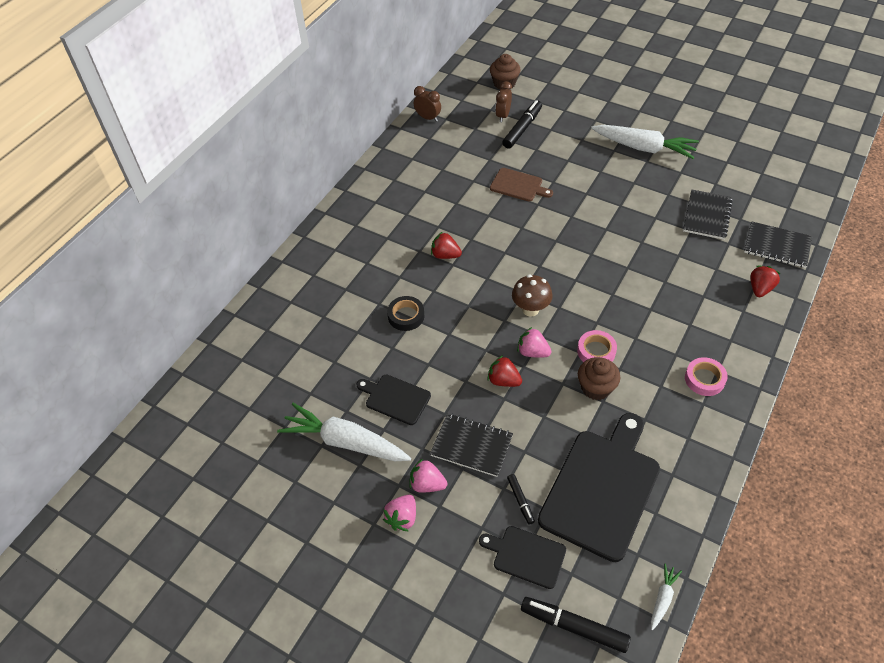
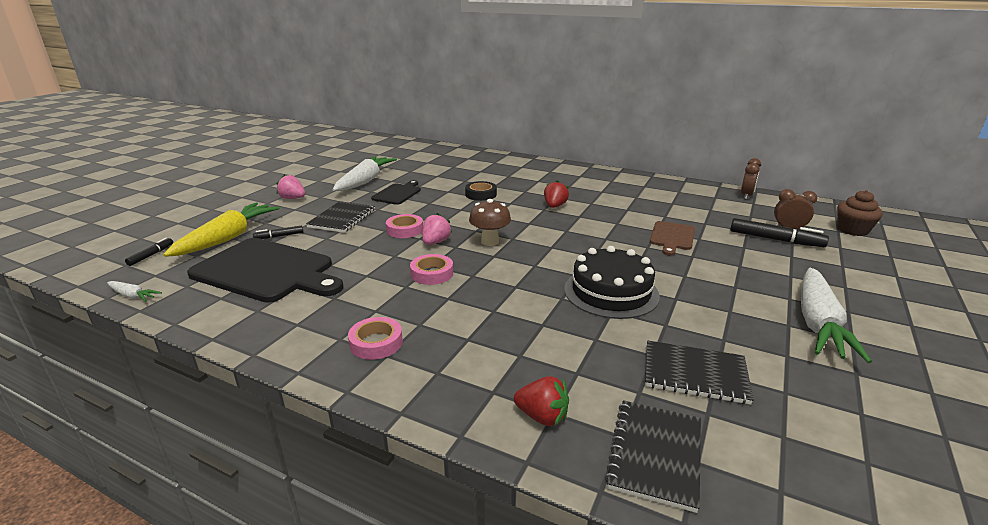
camera: 85 degrees right, 25 degrees down
(427, 484) = (315, 205): pink strawberry -> none
(503, 380) = (405, 230): red strawberry -> pink tape
(526, 556) = (228, 238): black cutting board -> yellow carrot
(574, 626) = (151, 255): black marker -> black marker, size x0.55
(596, 388) = (384, 272): brown cupcake -> none
(615, 238) = (611, 292): none -> black cake

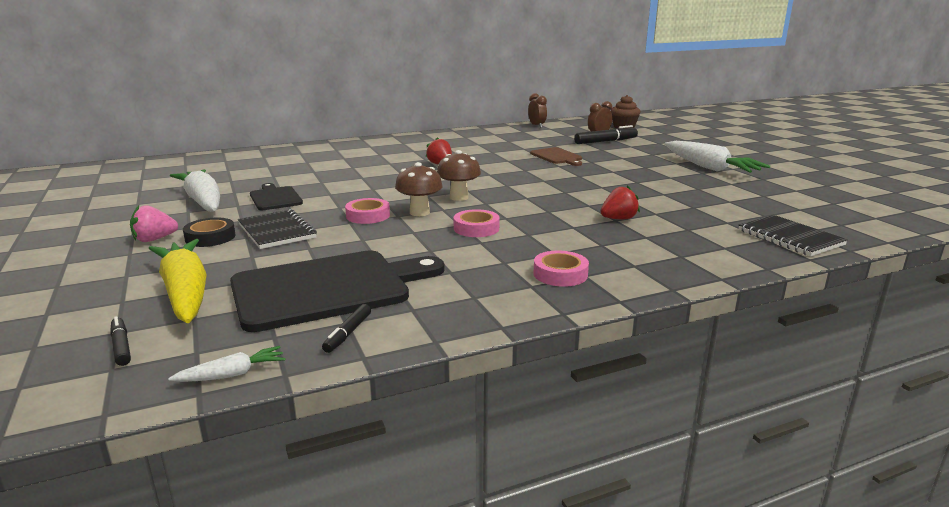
camera: 50 degrees left, 5 degrees down
(279, 236) = (249, 266): black marker -> black marker (348, 333)
(435, 242) = (419, 212): pink strawberry -> brown mushroom
(481, 194) = (359, 175): black tape -> black tape (210, 237)
(542, 416) = (725, 251): red strawberry -> red strawberry (618, 219)
(611, 292) = (603, 192): black cake -> none
(695, 374) = (725, 205): black notebook -> none

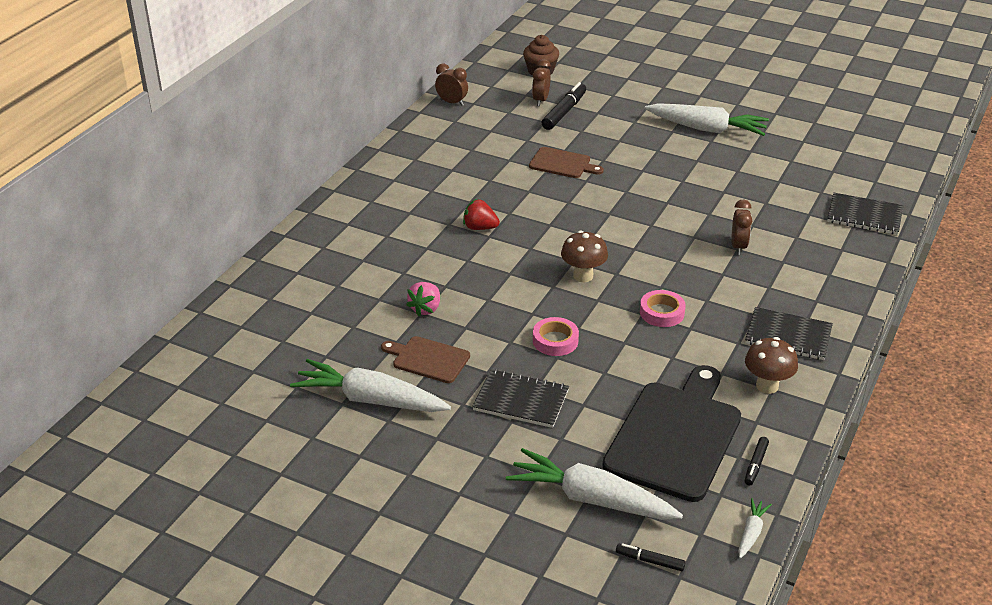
camera: 40 degrees left, 15 degrees up
(154, 239) = (442, 468): pink strawberry -> pink strawberry (425, 309)
(185, 292) = (591, 499): yellow carrot -> white carrot
(210, 237) = (483, 438): black tape -> none
(275, 198) = (428, 359): black cutting board -> brown cutting board
(348, 333) = (755, 464): black marker -> black marker turned 45 degrees clockwise
(419, 212) = (588, 314): brown mushroom -> brown mushroom (767, 386)
(560, 274) = (788, 336): pink tape -> black notebook
(618, 219) = (738, 246): red strawberry -> brown clock

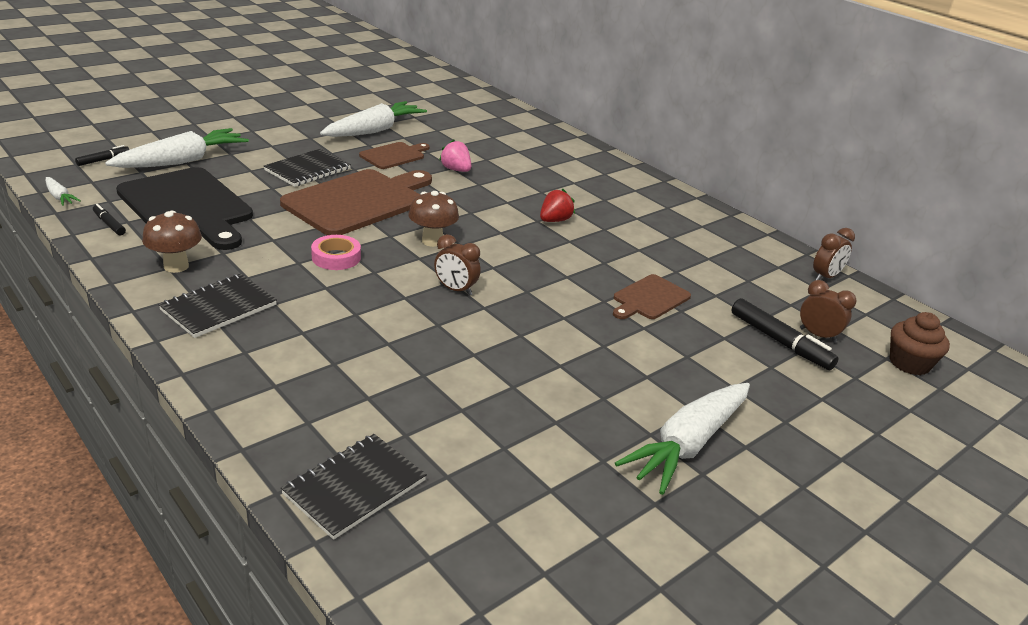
camera: 110 degrees right, 5 degrees down
(555, 341) = (358, 201): pink tape -> brown cutting board
(738, 246) = (391, 345): brown clock -> brown clock (455, 290)

